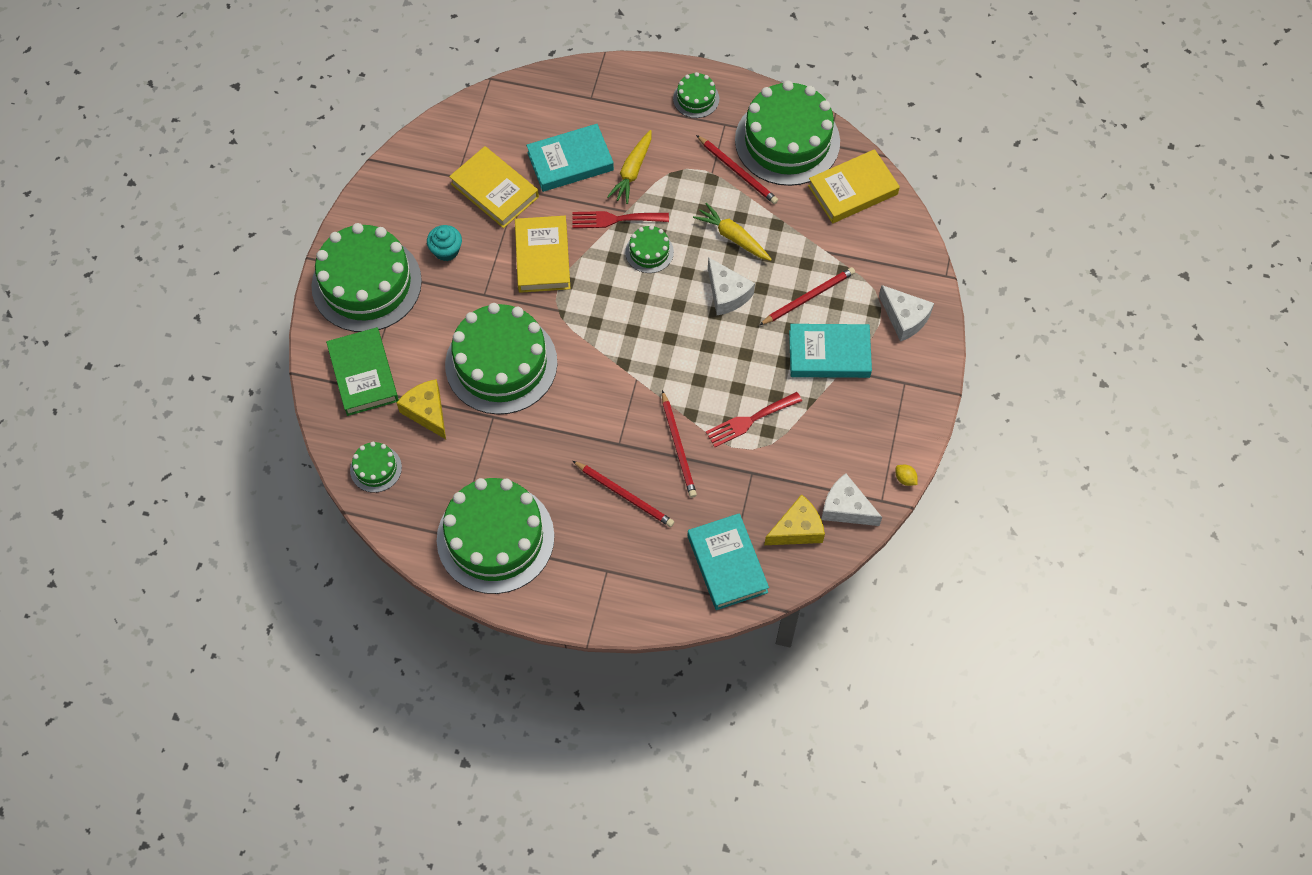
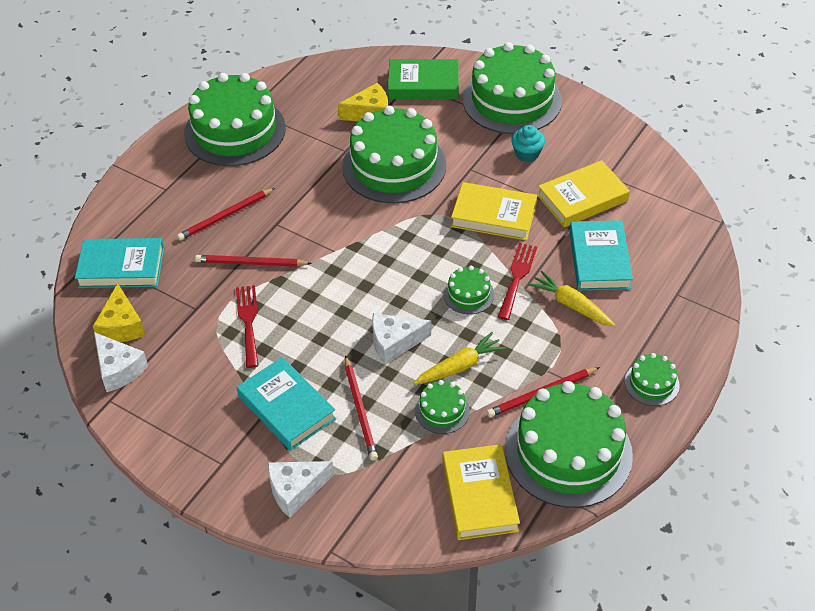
camera: 110 degrees right, 15 degrees down
(376, 468) = (334, 77): green cake -> green cake (442, 410)
(829, 354) = (286, 407): turquoise book -> turquoise book turned 60 degrees counterclockwise
(846, 508) = (119, 369): white cheese -> white cheese turned 90 degrees clockwise
(905, 479) = (119, 427): yellow lemon -> none

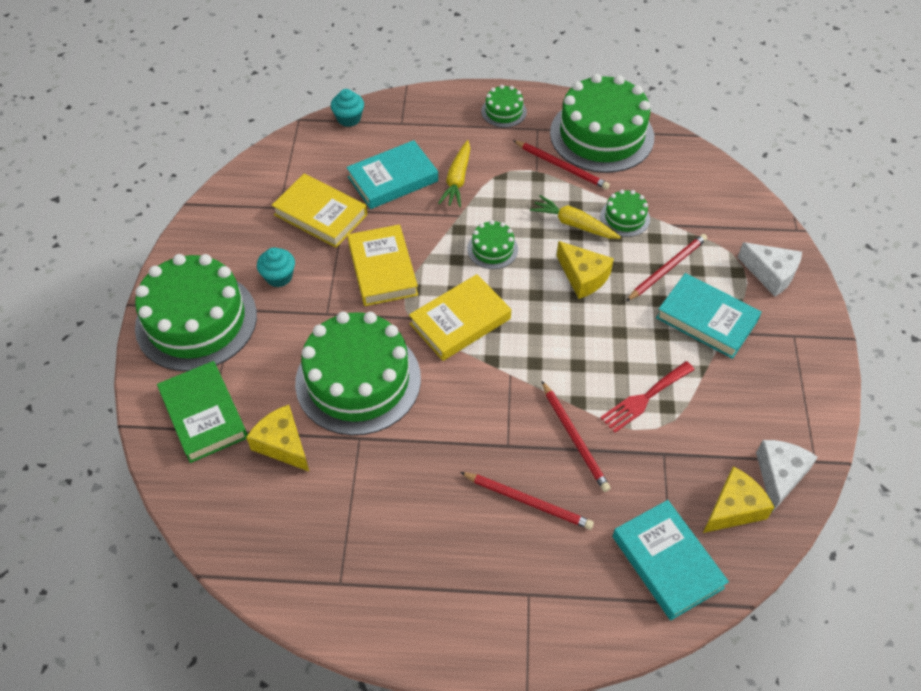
camera: 120 degrees left, 5 degrees up
(235, 131) = (387, 577): green cake -> none
(286, 407) = (706, 319): turquoise book -> turquoise book turned 75 degrees counterclockwise
(394, 343) = (583, 277): white cheese -> yellow cheese
(479, 495) = (678, 168): yellow book -> yellow book (460, 321)
(517, 277) = (450, 224): red fork -> none
(704, 257) = (349, 118): none -> turquoise cupcake

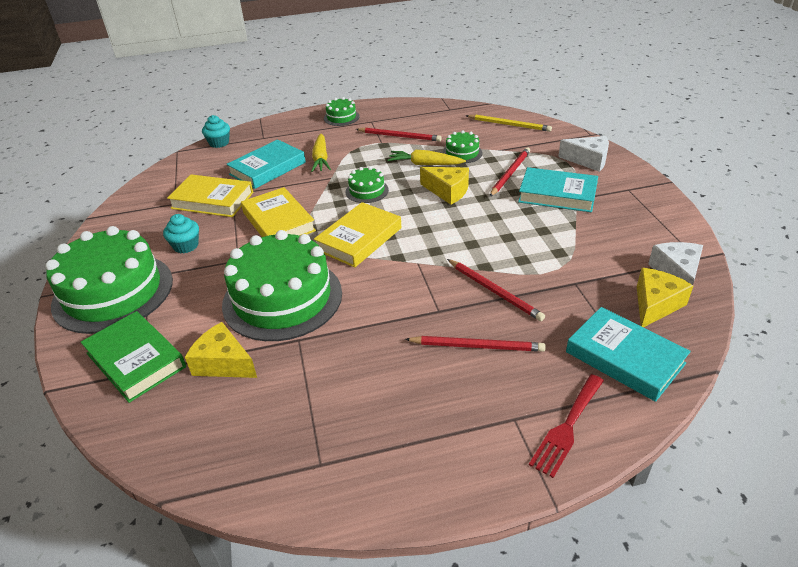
camera: 15 degrees left, 15 degrees down
(601, 135) = (421, 115): green cake -> none
(644, 398) = (538, 252): red fork -> red fork (567, 427)
(703, 183) = (509, 125): none -> yellow pencil

